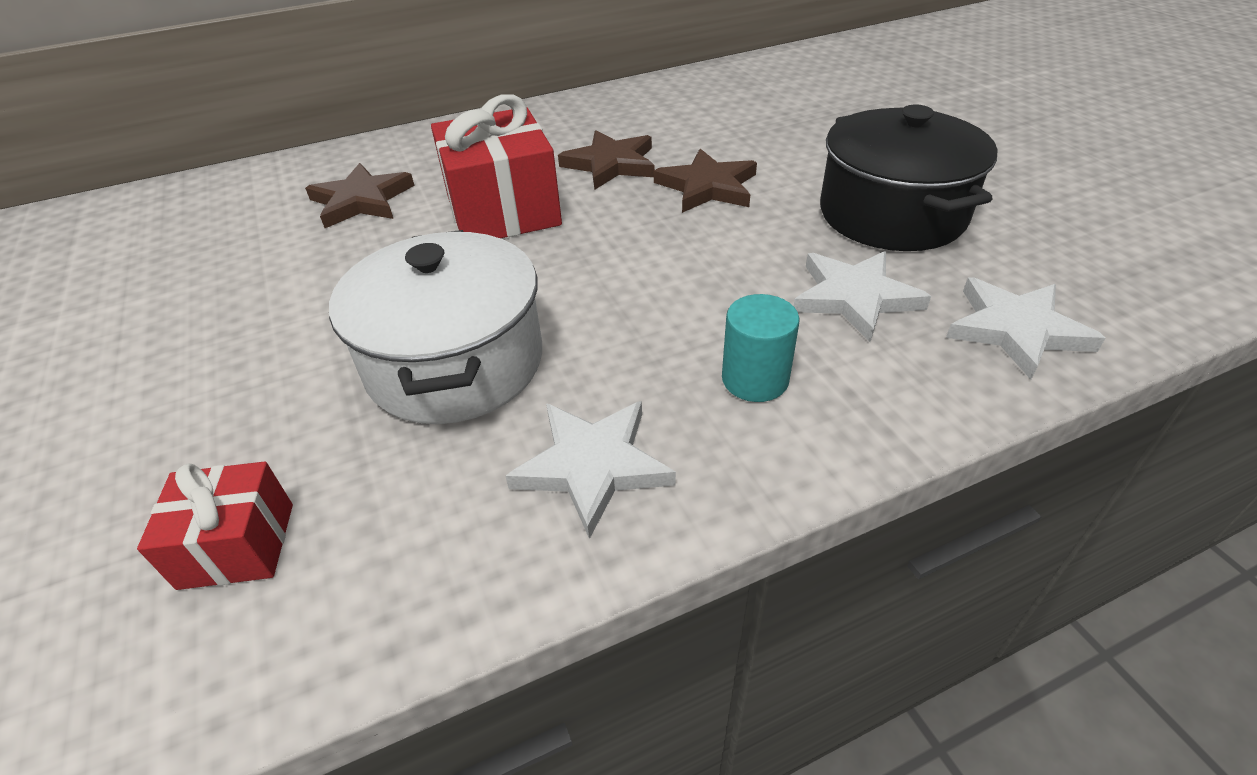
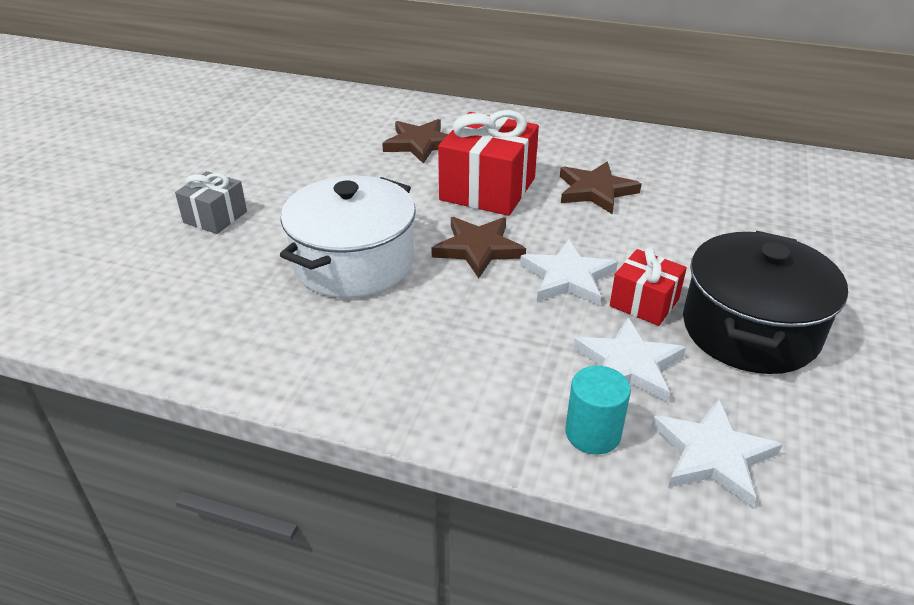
camera: 40 degrees right, 5 degrees down
(174, 417) = (215, 217): none -> grey gift
(237, 545) = (177, 289): red gift -> red gift (644, 303)
(592, 466) = (349, 355): white star -> white star (567, 277)
(707, 187) = (639, 239): brown star -> brown star (478, 249)
(755, 379) = (491, 370): turquoise cylinder -> turquoise cylinder (593, 433)

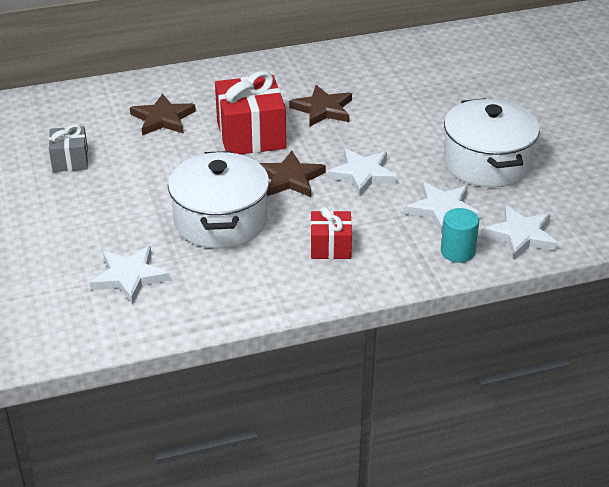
camera: 35 degrees left, 0 degrees up
(197, 281) = (129, 277): none -> white star
(215, 217) = (80, 232): grey gift -> grey gift (70, 160)
(644, 303) = (419, 171): red gift -> red gift (330, 247)
(750, 330) = (487, 163): black pot -> white pot

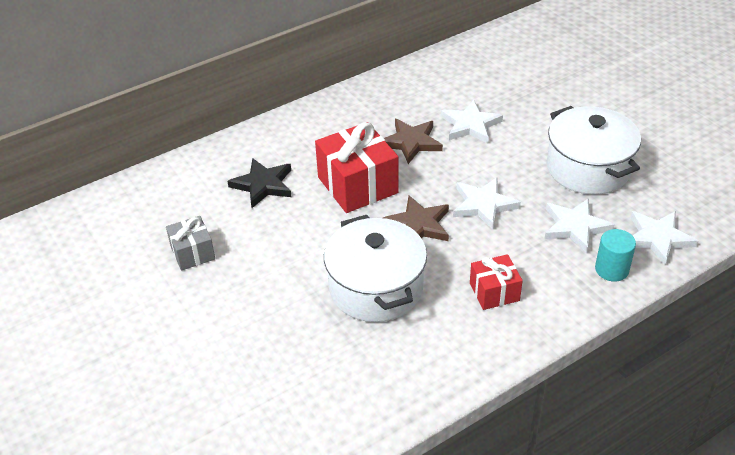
camera: 15 degrees left, 5 degrees up
(129, 277) = (318, 374): white star -> white star (470, 125)
(163, 118) = (263, 185): brown star -> black star

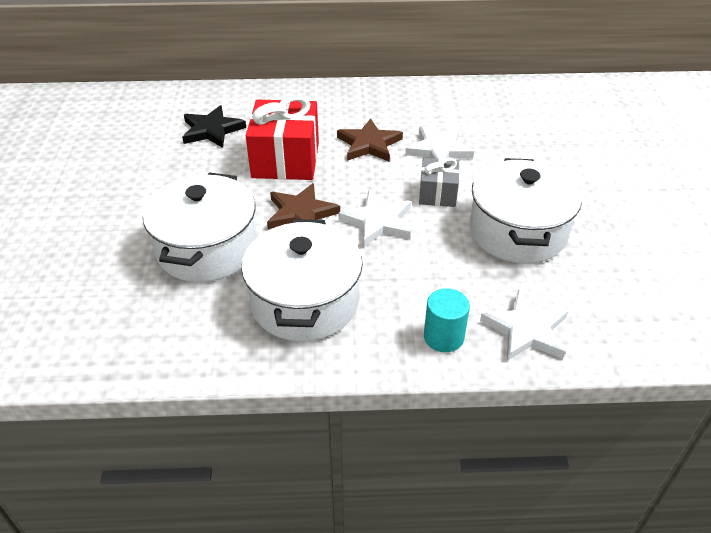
camera: 30 degrees right, 0 degrees up
(193, 253) = (104, 158): grey gift -> grey gift (438, 194)
(494, 292) = (305, 302): red gift -> white pot
(575, 227) = (447, 279): white star -> none

